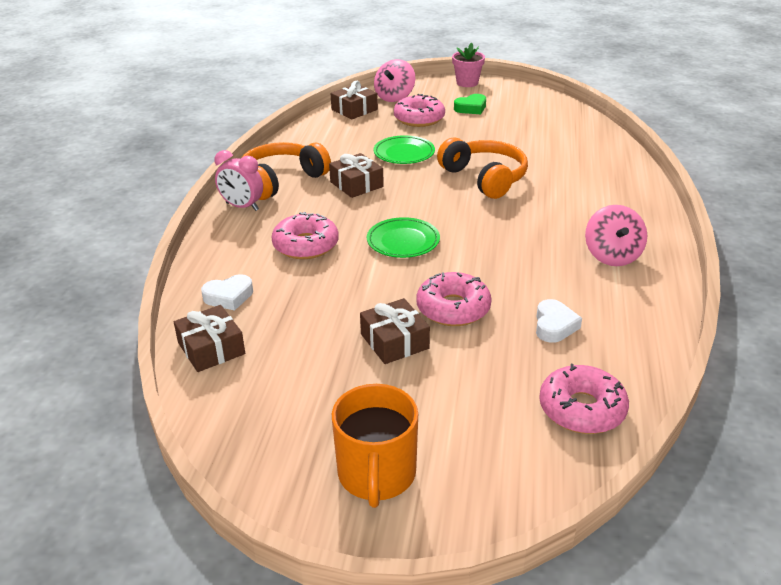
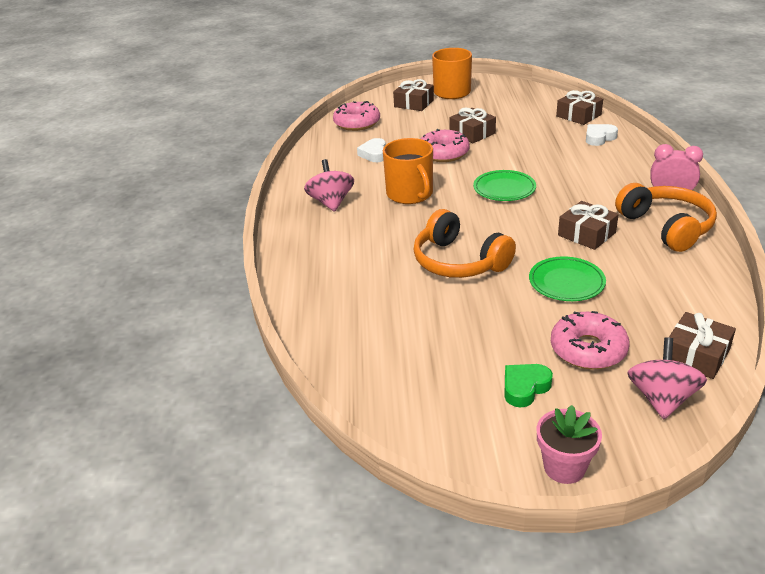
camera: 170 degrees right, 0 degrees up
(281, 180) = (666, 227): orange headphones -> orange headphones turned 60 degrees counterclockwise
(306, 245) = (580, 175): pink donut -> none
(465, 449) = (414, 103): none -> brown gift
(514, 252) = (410, 194): none -> orange mug

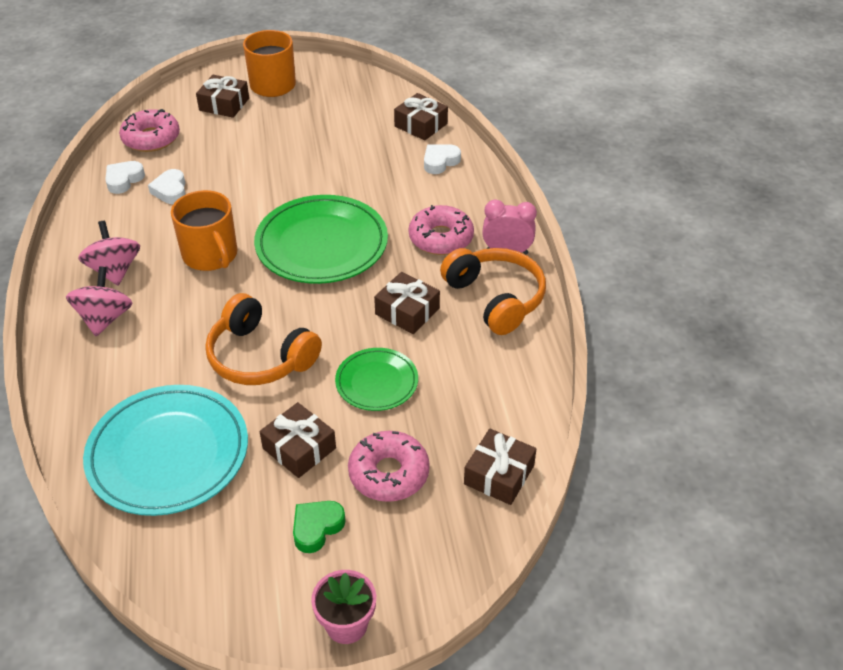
camera: 10 degrees left, 10 degrees up
(336, 147) = (124, 180): none -> white heart
(383, 327) = (168, 454): none -> turquoise plate
(443, 153) = (255, 188): pink donut -> pink donut (441, 238)
(472, 133) = (292, 155): brown gift -> brown gift (299, 448)
(504, 189) = (322, 244): green plate -> green plate, size x1.82
(661, 398) = (455, 533): pink spinning top -> pink spinning top (105, 318)

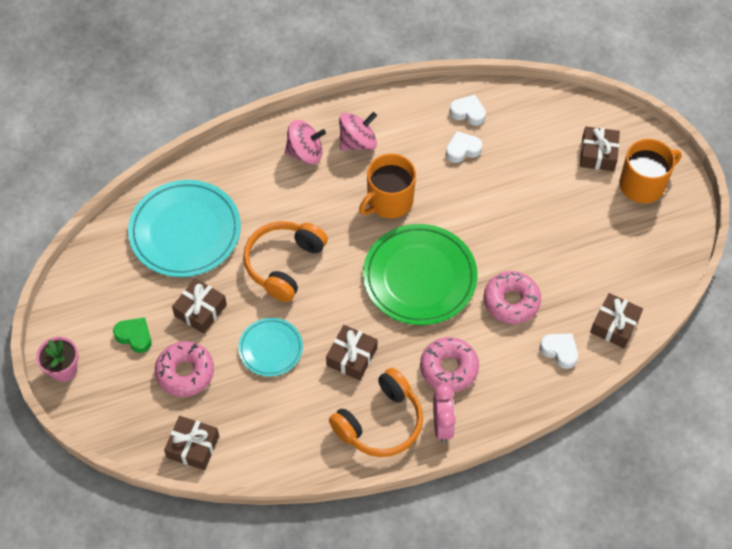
camera: 80 degrees right, 15 degrees up
(151, 138) = (530, 114): pink donut -> pink donut (511, 301)
(377, 382) = (271, 348): green plate -> turquoise plate

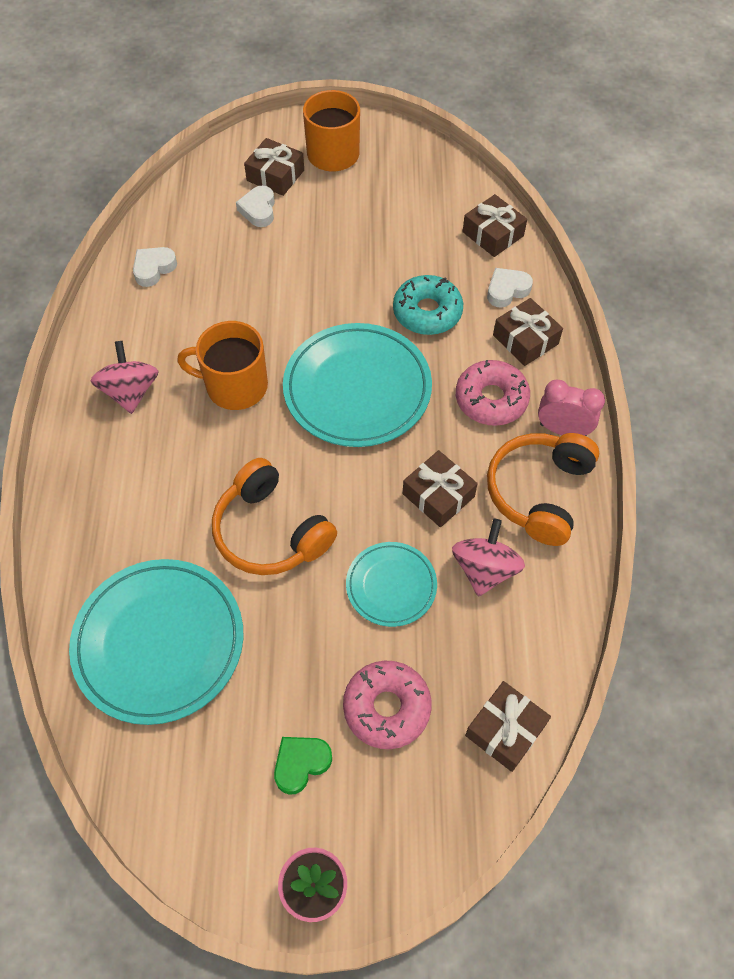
camera: 70 degrees left, 0 degrees up
(200, 310) = (296, 659): brown gift -> brown gift (525, 339)
(305, 153) = (113, 455): pink spinning top -> pink spinning top (484, 569)
(380, 422) = (539, 492): orange headphones -> orange headphones turned 135 degrees counterclockwise
(389, 201) = (235, 386): orange mug -> orange mug turned 120 degrees clockwise
(419, 277) = (357, 389): green plate -> turquoise plate
(462, 149) = (202, 290): white heart -> white heart (258, 210)
(511, 301) = (427, 312): pink donut -> turquoise donut

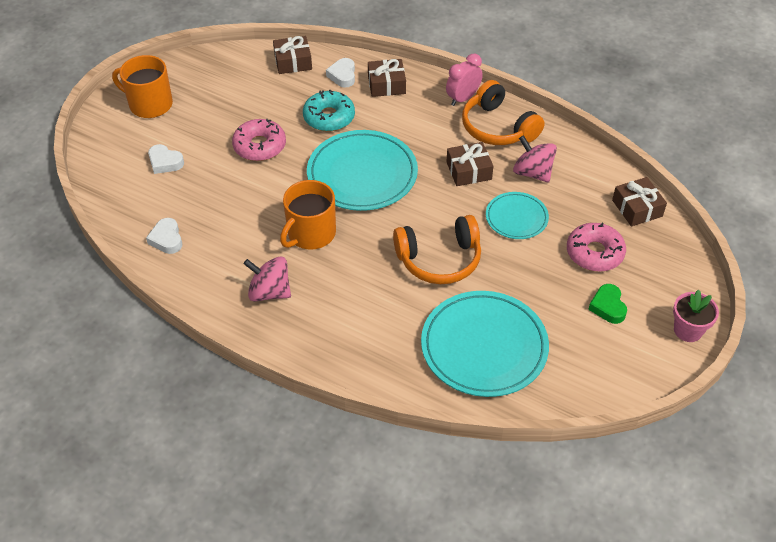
camera: 60 degrees left, 10 degrees down
(275, 175) = (141, 141): brown gift -> none
(491, 399) = (418, 118): pink donut -> pink donut (259, 146)

